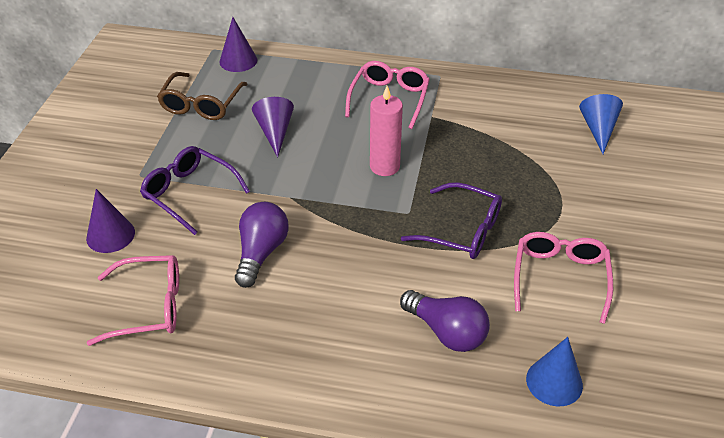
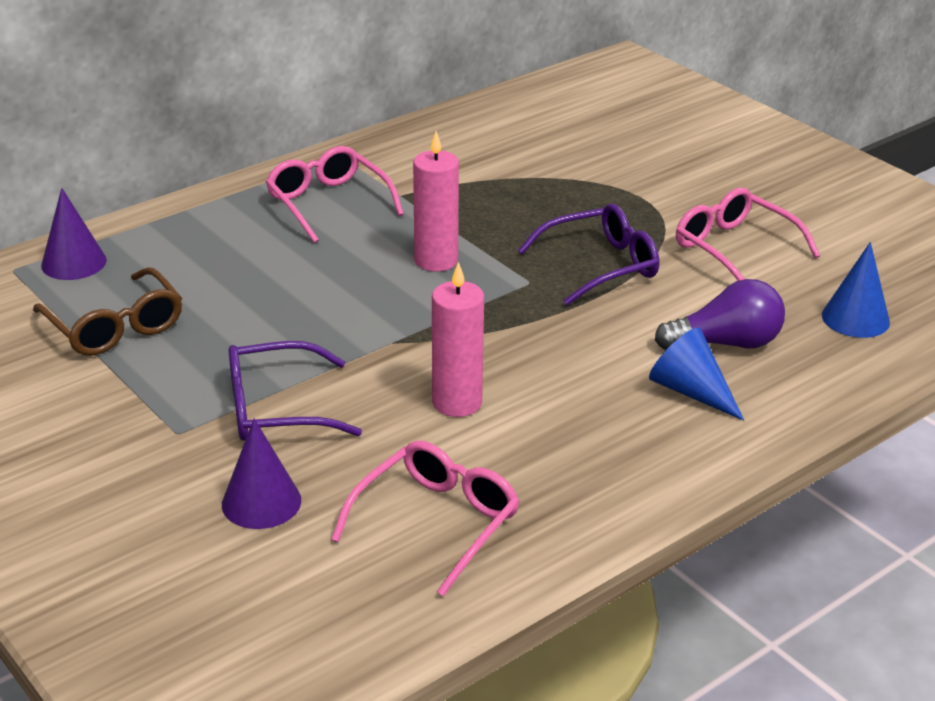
camera: 50 degrees left, 10 degrees down
(261, 252) = (457, 402): purple light bulb -> pink candle
(275, 132) = (261, 300): purple cone -> none
(598, 129) = (567, 124): blue cone -> blue cone (690, 391)

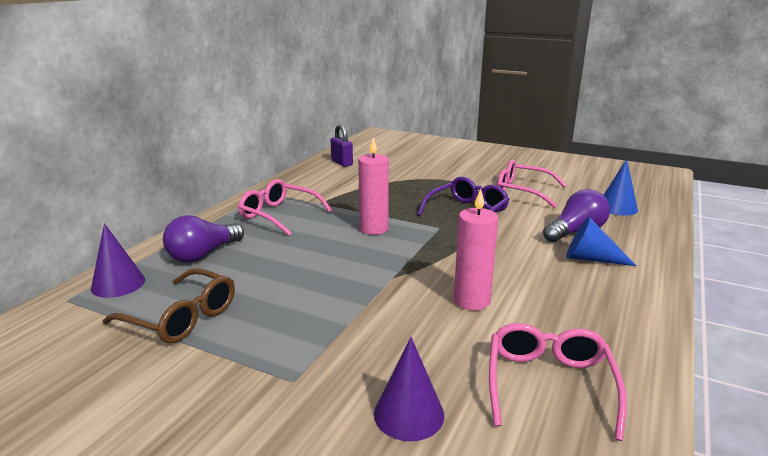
camera: 25 degrees left, 10 degrees down
(190, 245) = (203, 254): none -> purple light bulb
(274, 409) = (354, 340): purple glasses -> none
(502, 120) = (342, 163): none -> purple padlock

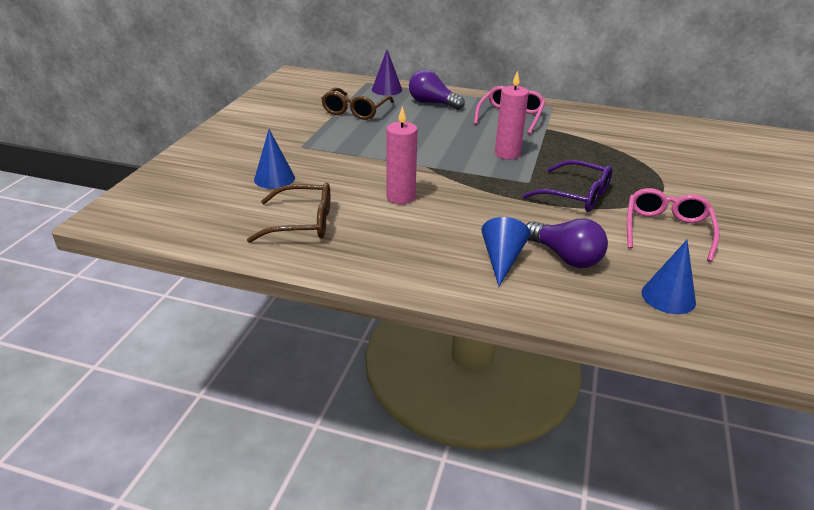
camera: 80 degrees right, 10 degrees up
(342, 163) = (659, 128): purple padlock -> none
(409, 414) = (274, 178): purple cone -> blue cone
(549, 383) = (303, 223): pink glasses -> brown glasses

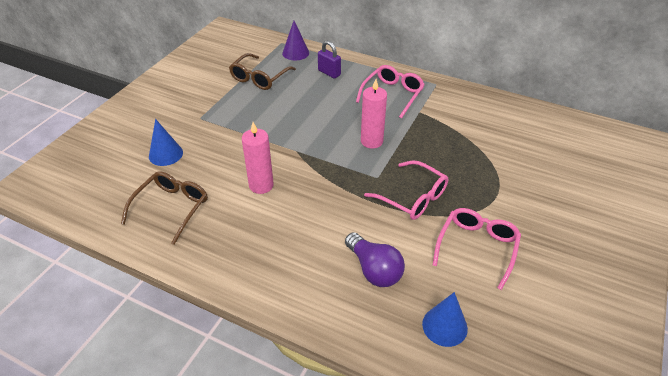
camera: 10 degrees right, 10 degrees up
(303, 223) = (172, 207): brown glasses -> brown glasses turned 75 degrees counterclockwise
(432, 103) = (329, 73): purple light bulb -> purple padlock
(502, 259) = (319, 266): blue cone -> none
(577, 196) = (413, 198): purple glasses -> pink glasses

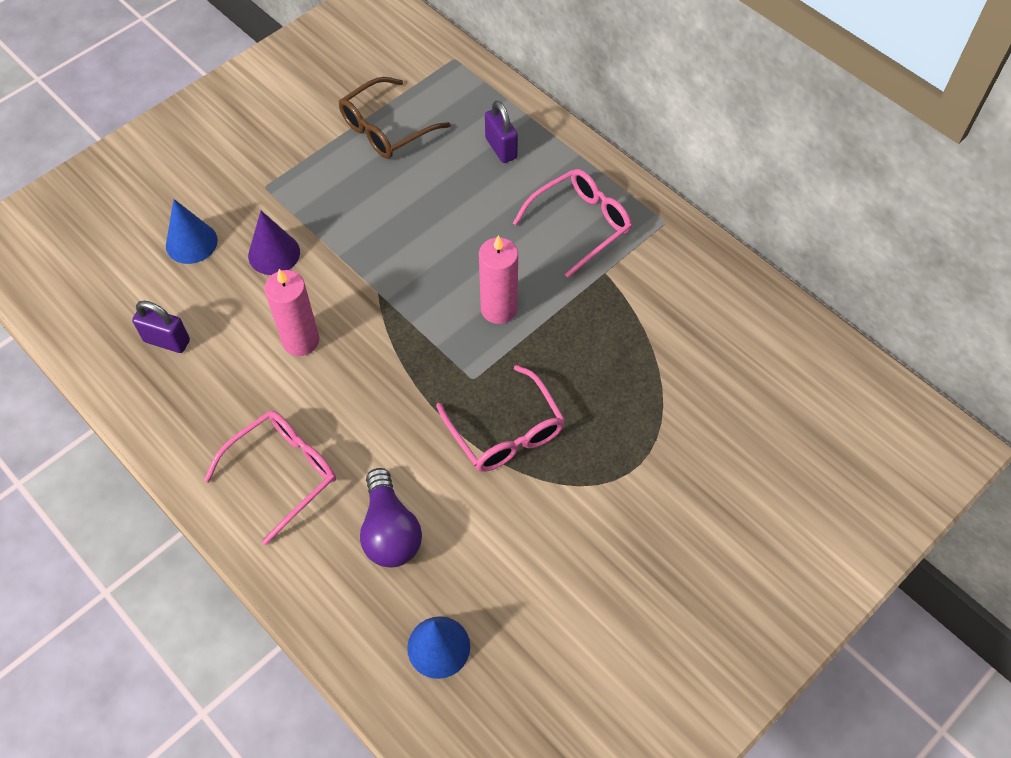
camera: 20 degrees right, 15 degrees up
(172, 207) = (167, 341): brown glasses -> purple padlock
(295, 53) = (467, 88): purple cone -> purple cone (274, 253)
(477, 247) = (552, 545): pink glasses -> pink glasses (284, 472)

